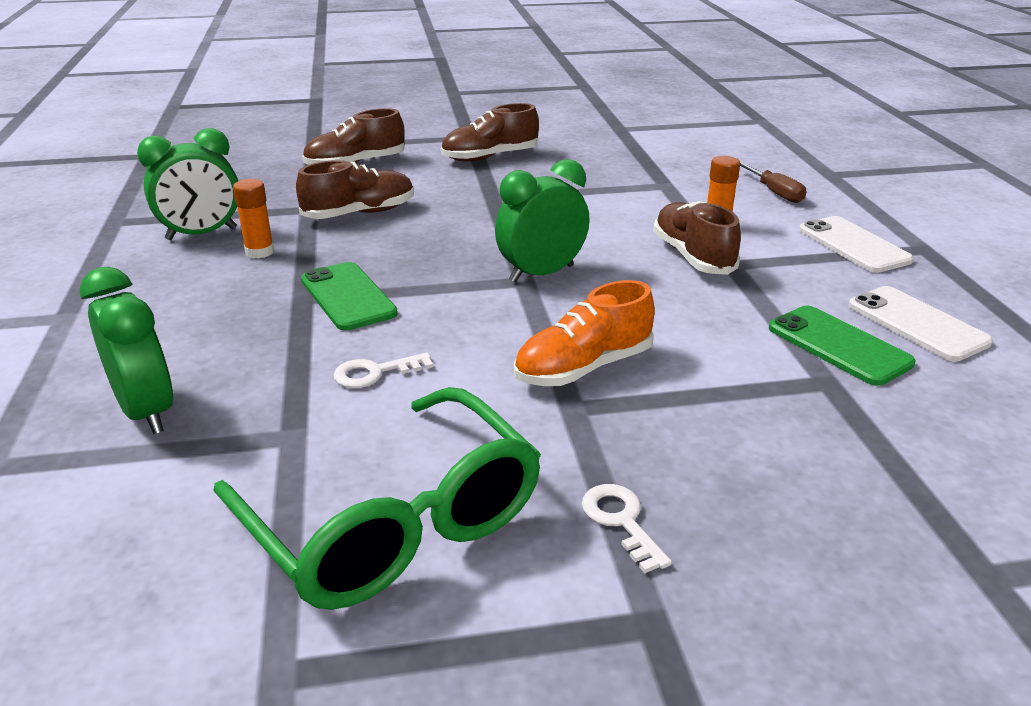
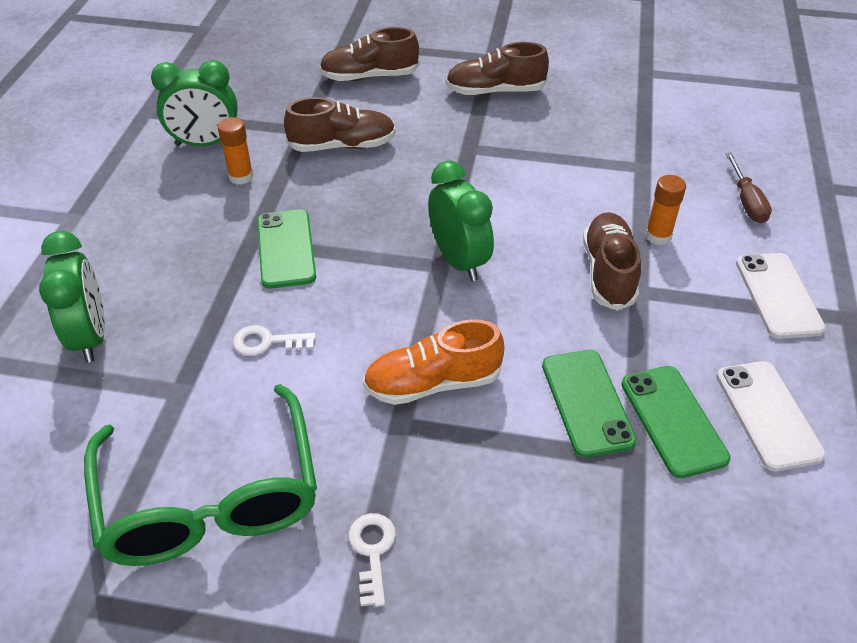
camera: 20 degrees right, 15 degrees up
(541, 274) = (459, 261): green clock -> green clock turned 75 degrees clockwise
(748, 350) = (587, 402): none -> green phone

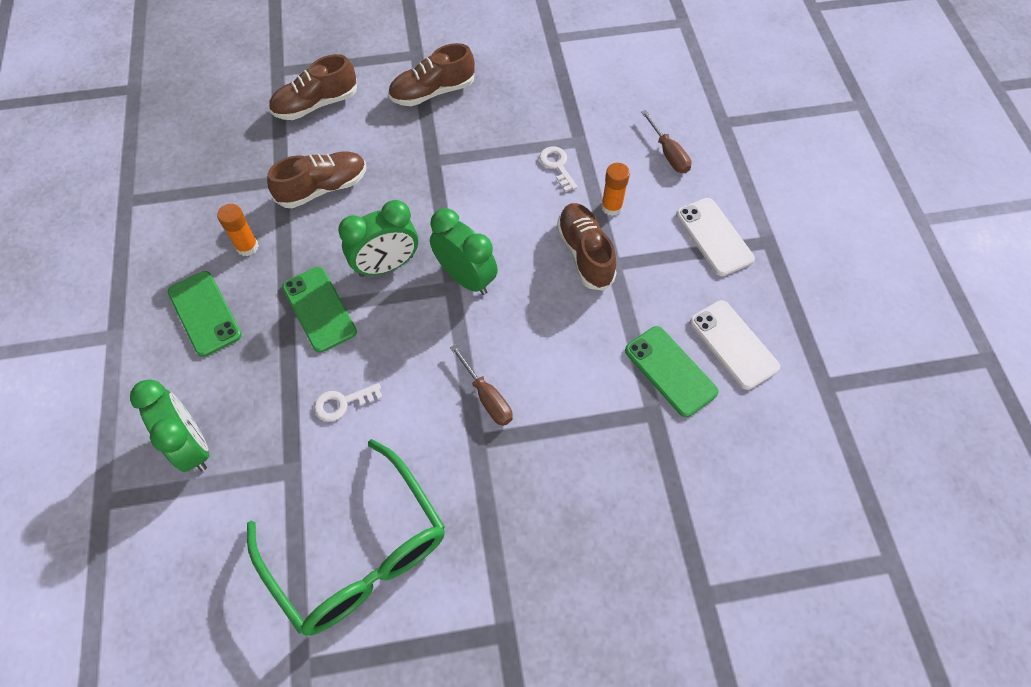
camera: 20 degrees left, 15 degrees up
(205, 143) = (198, 220): green clock -> green clock (386, 265)
(372, 551) = (496, 550): white key -> white key (557, 166)
(432, 383) = (487, 397): orange shoe -> brown screwdriver
(587, 402) = (605, 376): green phone -> green phone (205, 313)

